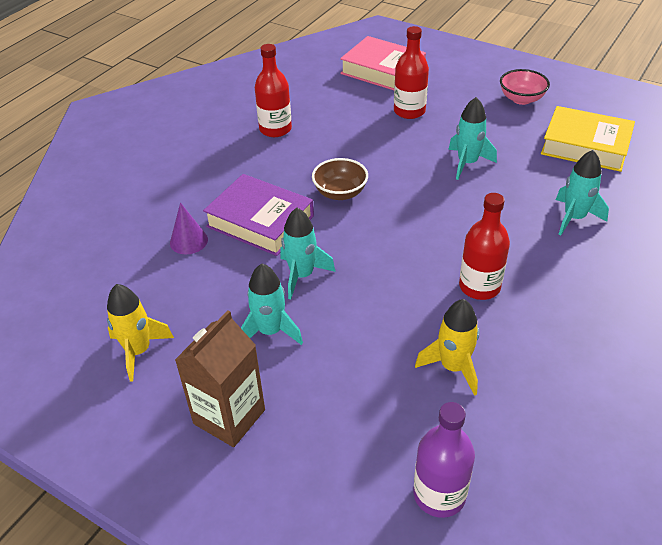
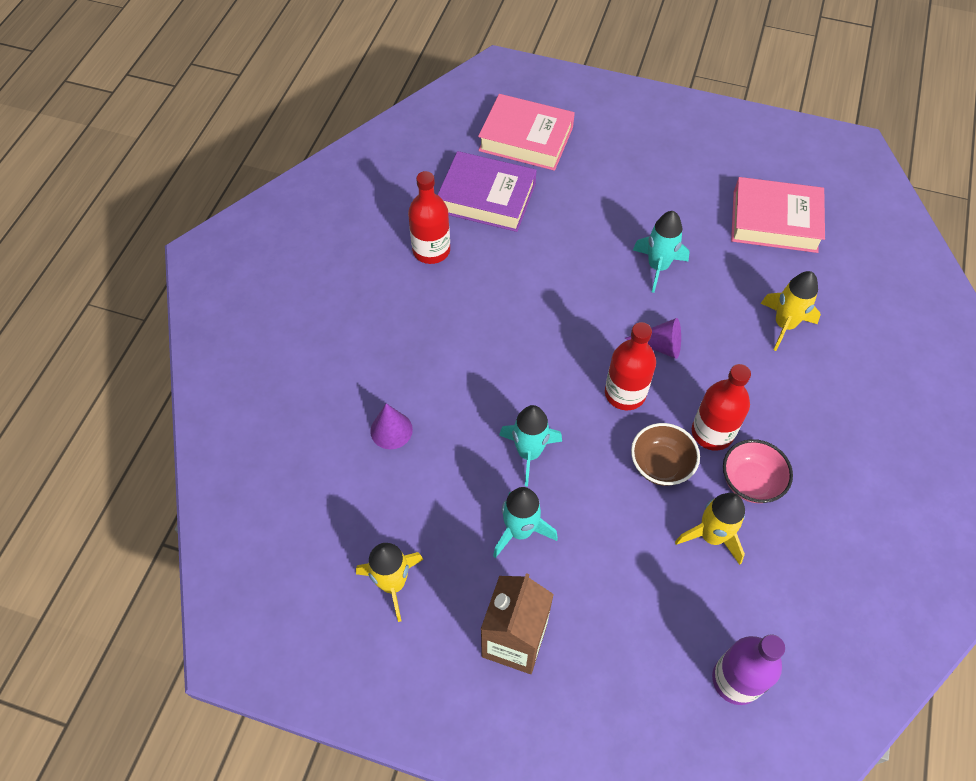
camera: 15 degrees left, 15 degrees up
(260, 221) = (460, 388): purple book -> purple book (486, 198)
(340, 193) = (534, 333): brown bowl -> brown bowl (660, 465)
(409, 111) = (574, 199): red bottle -> red bottle (625, 393)
(450, 217) = (660, 345): none -> purple cone
(521, 99) = (692, 161): pink bowl -> pink bowl (750, 481)
(574, 218) = (784, 325): turquoise rocket -> yellow rocket
(585, 145) = (774, 221): yellow book -> pink book

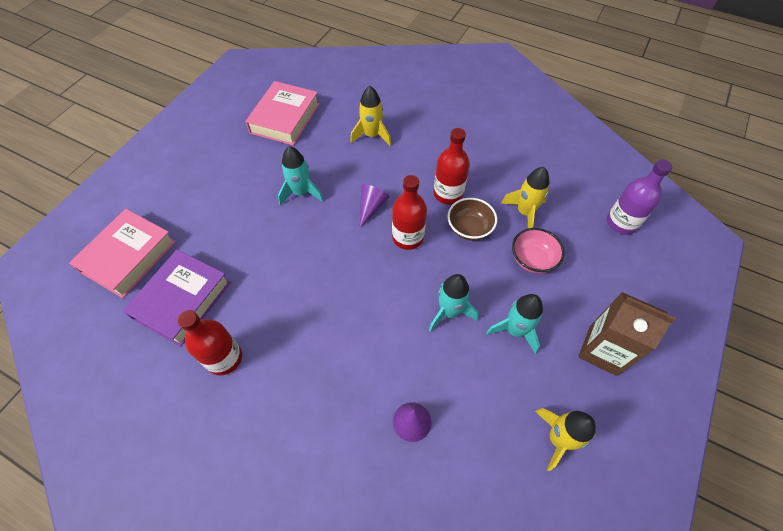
camera: 80 degrees left, 0 degrees up
(750, 481) = (487, 182): pink bowl -> pink bowl (532, 259)

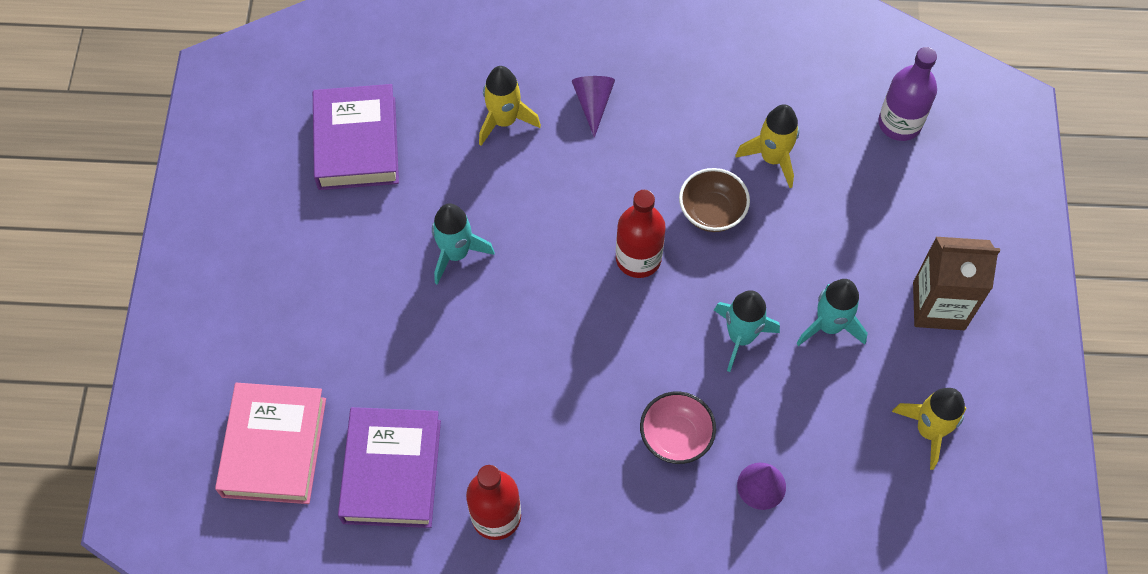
camera: 25 degrees left, 5 degrees up
(285, 118) = (357, 143): pink book -> purple book
(371, 207) = (566, 235): purple cone -> purple cone (593, 104)
(448, 194) = (659, 171): red bottle -> none
(532, 259) = (810, 222): pink bowl -> pink bowl (676, 437)

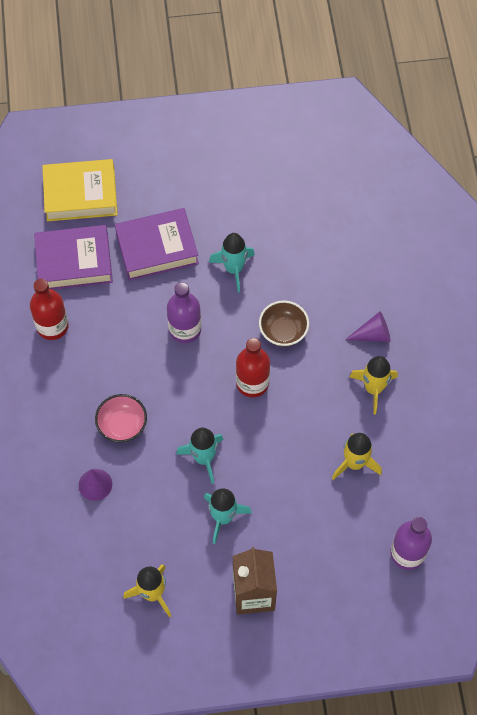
camera: 80 degrees right, 0 degrees up
(274, 447) = (80, 194): pink book -> yellow book
(357, 143) = (306, 193): purple book -> purple book (157, 248)
(504, 121) = (345, 280): yellow rocket -> yellow rocket (373, 389)
(539, 332) = (185, 329): none -> purple bottle
(712, 212) = (300, 426): brown bowl -> brown bowl (283, 331)

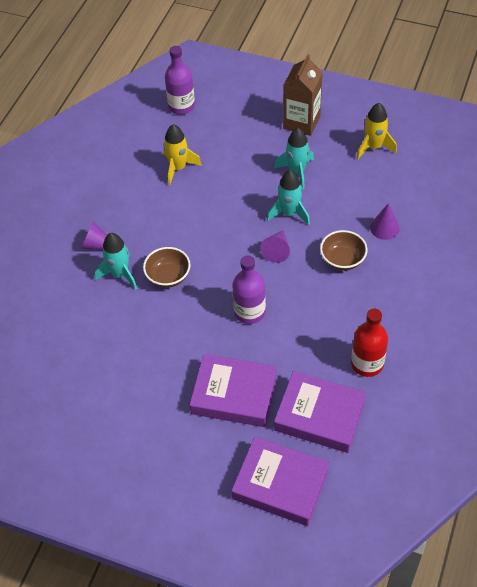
camera: 150 degrees left, 10 degrees down
(80, 194) = (280, 485): yellow book -> purple book
(122, 425) = (342, 260): pink bowl -> brown bowl
(193, 407) = (277, 250): none -> purple cone
(234, 269) = (176, 345): turquoise rocket -> turquoise rocket (120, 274)
(252, 383) = (218, 249): red bottle -> none
(373, 389) = (128, 208): yellow rocket -> none

